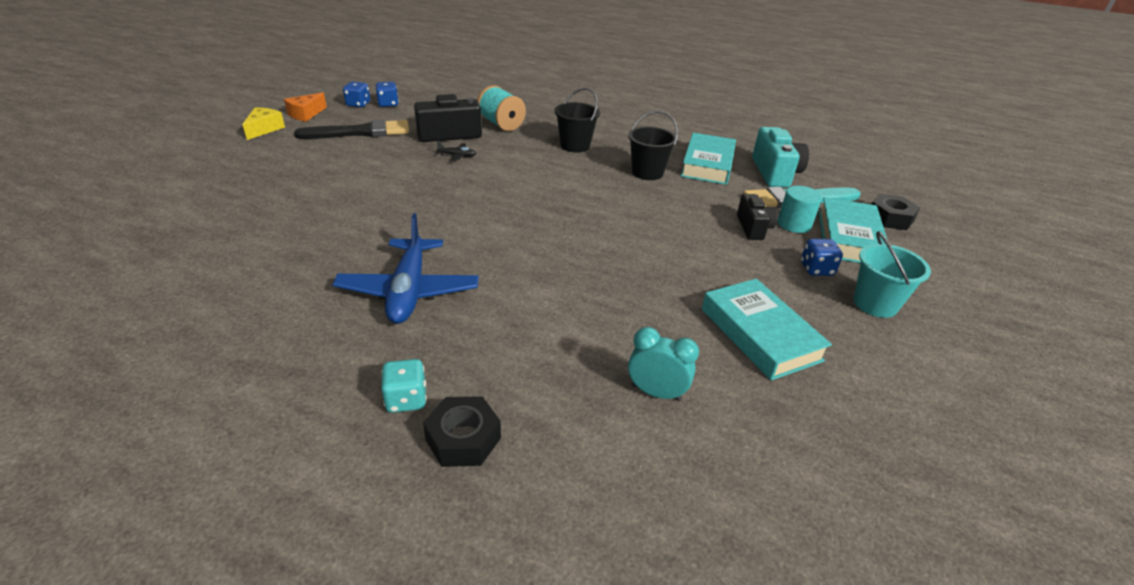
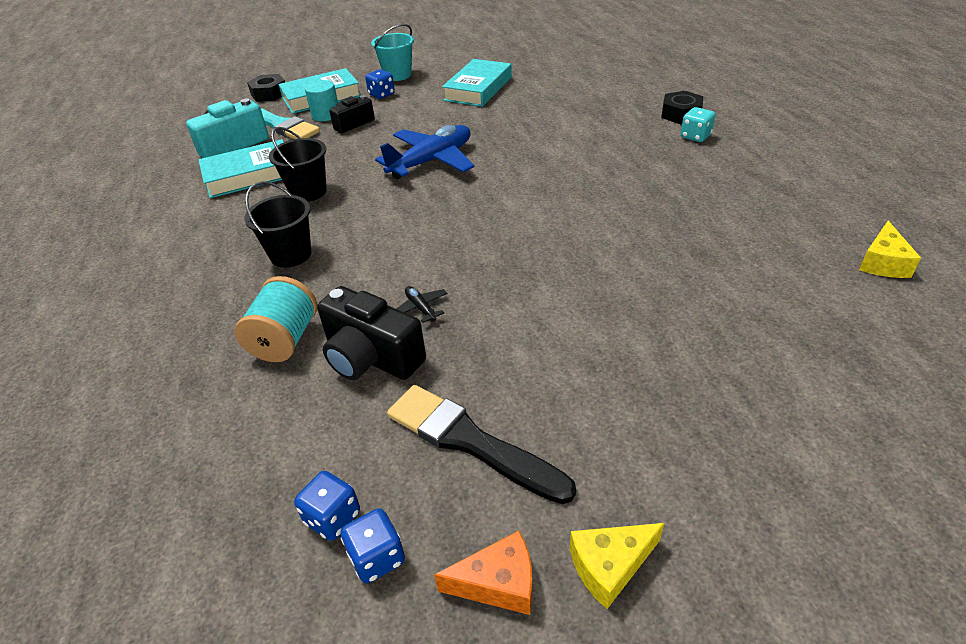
camera: 125 degrees left, 5 degrees up
(118, 319) = (882, 263): none -> yellow cheese
(409, 291) = (638, 187): blue plane -> blue plane (431, 161)
(656, 392) = (568, 93): turquoise clock -> none

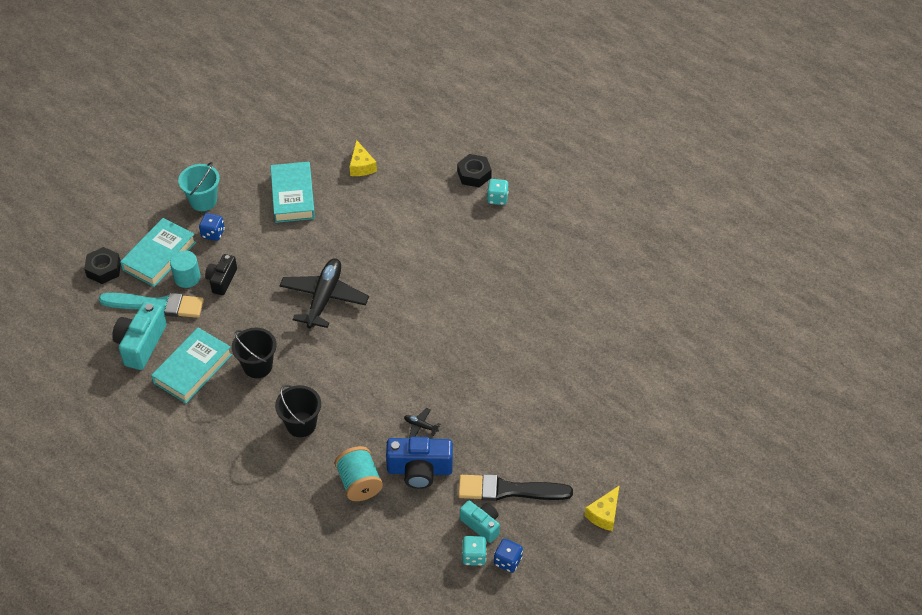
camera: 35 degrees left, 10 degrees up
(332, 518) = (474, 556): blue dice -> turquoise dice
(371, 357) = (419, 470): black camera -> blue camera
(387, 473) = (481, 525): none -> turquoise camera
(431, 161) = (324, 298): blue plane -> black plane
(498, 583) = (565, 544): orange cheese -> none
(882, 263) = (653, 280): yellow cheese -> yellow cheese (361, 166)

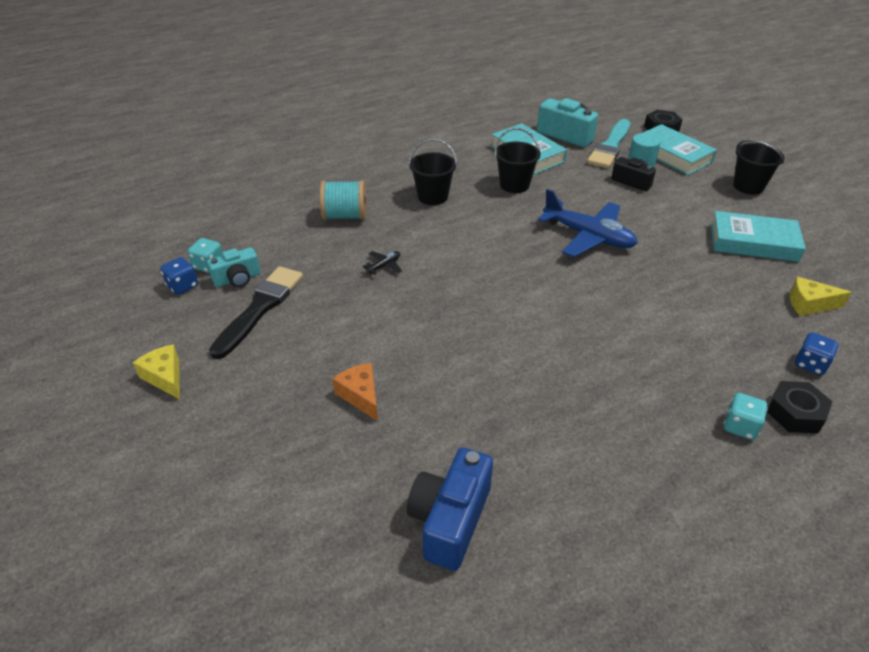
camera: 110 degrees right, 10 degrees down
(203, 201) = (748, 186): turquoise bucket -> black bucket
(213, 233) = (699, 185): blue dice -> blue dice (810, 364)
(324, 298) = (588, 236): black plane -> blue plane
(419, 470) = (332, 254): blue camera -> blue camera (450, 520)
(563, 390) = (361, 395): none -> orange cheese

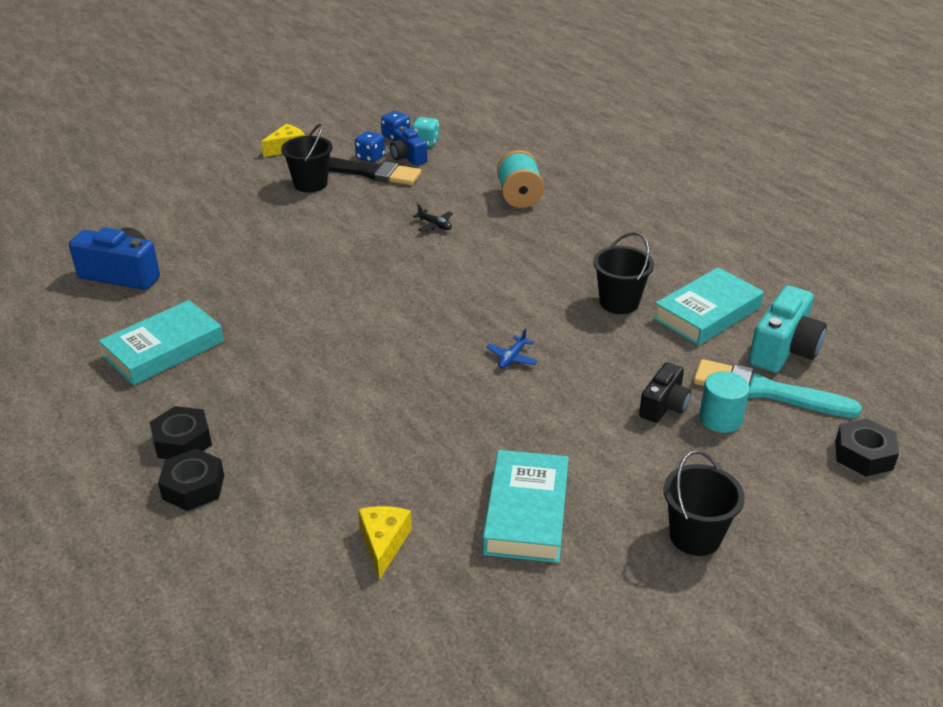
camera: 85 degrees right, 5 degrees down
(237, 279) = (408, 157): turquoise camera -> blue camera
(361, 395) = (256, 228): orange cheese -> none
(433, 197) = (573, 246): black bucket -> black bucket (310, 184)
(588, 236) = (512, 358): blue plane -> blue plane, size x0.41
(672, 155) = (770, 458): turquoise book -> turquoise book (164, 349)
(740, 426) = (182, 441): turquoise dice -> black nut
(810, 364) = (268, 517): blue dice -> blue dice (370, 157)

